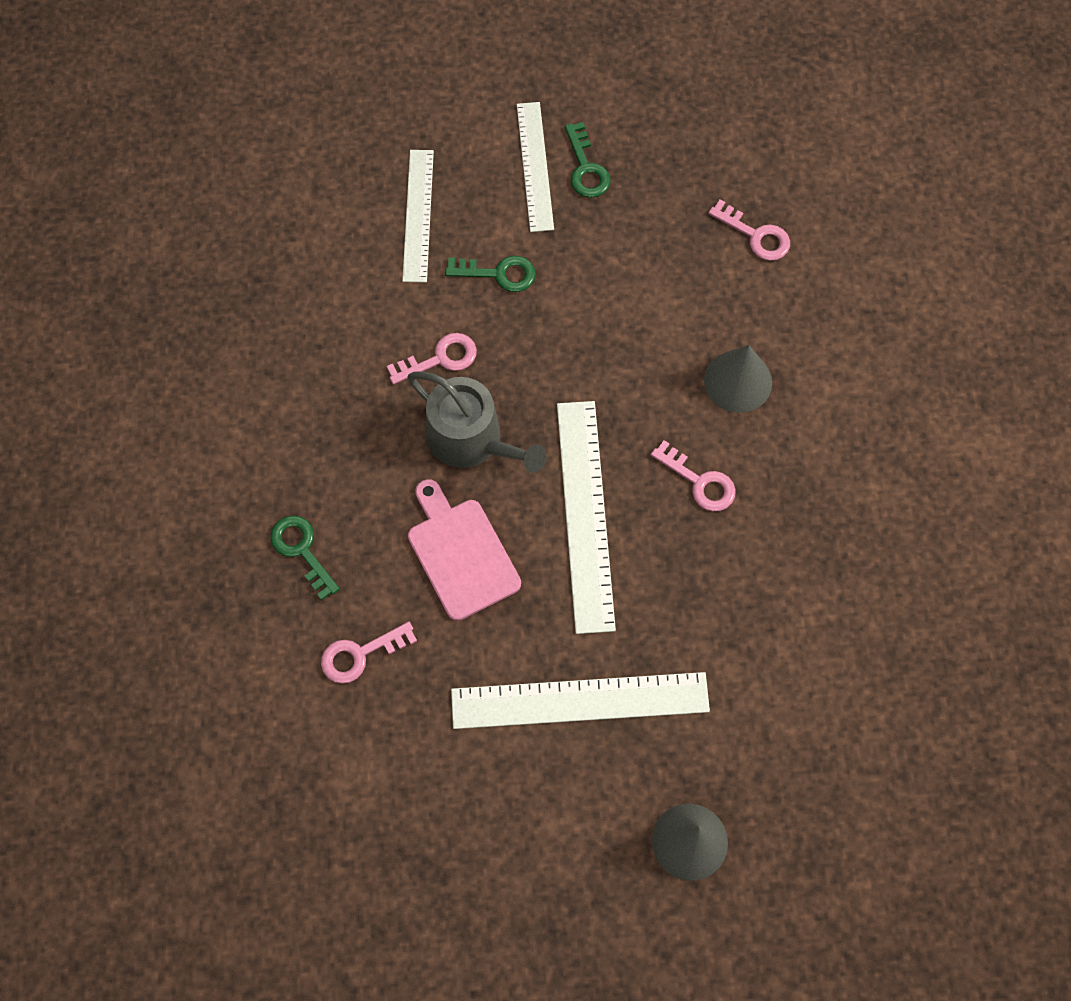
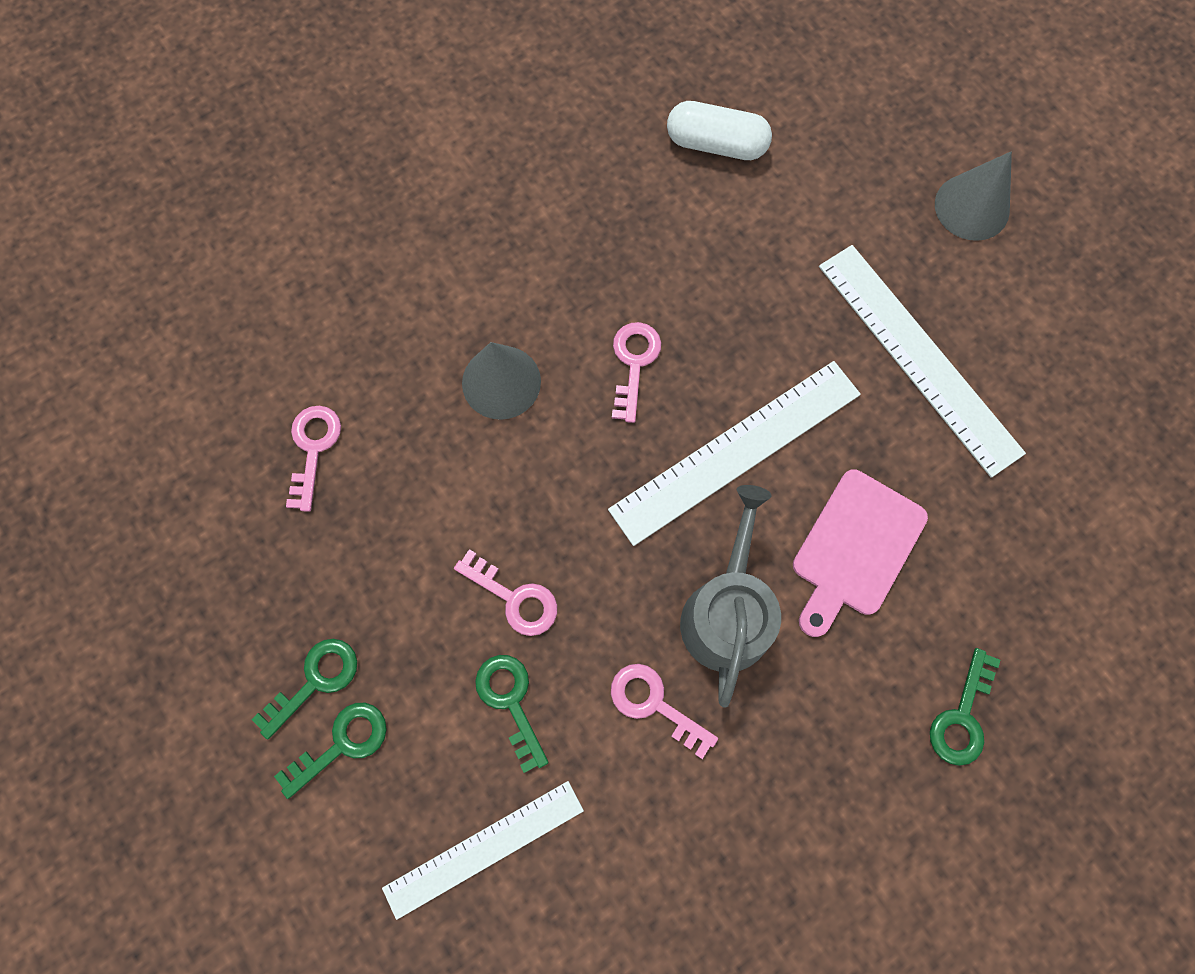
camera: 120 degrees left, 5 degrees up
(360, 654) = (1021, 585): pink key -> pink key (514, 598)
(535, 166) = (342, 744): white ruler -> green key
(868, 660) = (716, 144): none -> white capsule

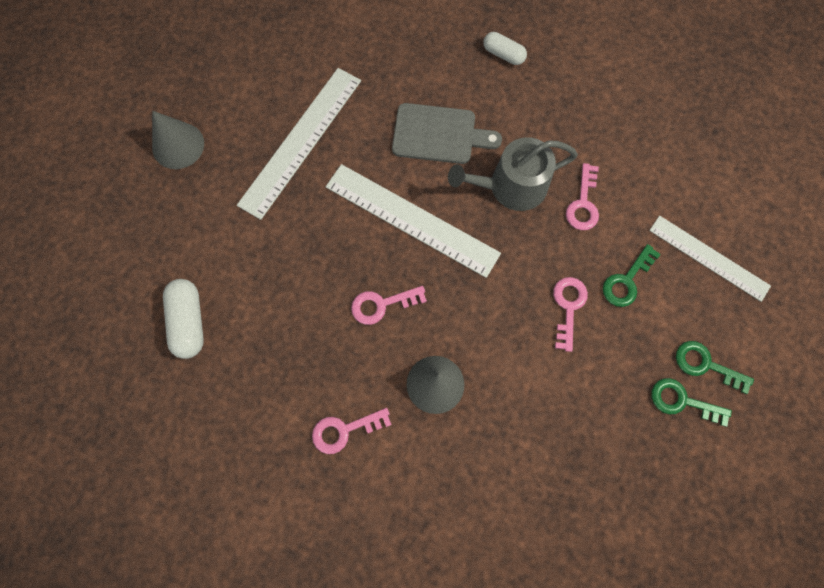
camera: 115 degrees left, 0 degrees up
(313, 449) = (544, 488): pink key -> pink key (344, 430)
(855, 548) = (439, 134): pink cutting board -> grey cutting board
(962, 716) = (503, 54): green key -> white capsule

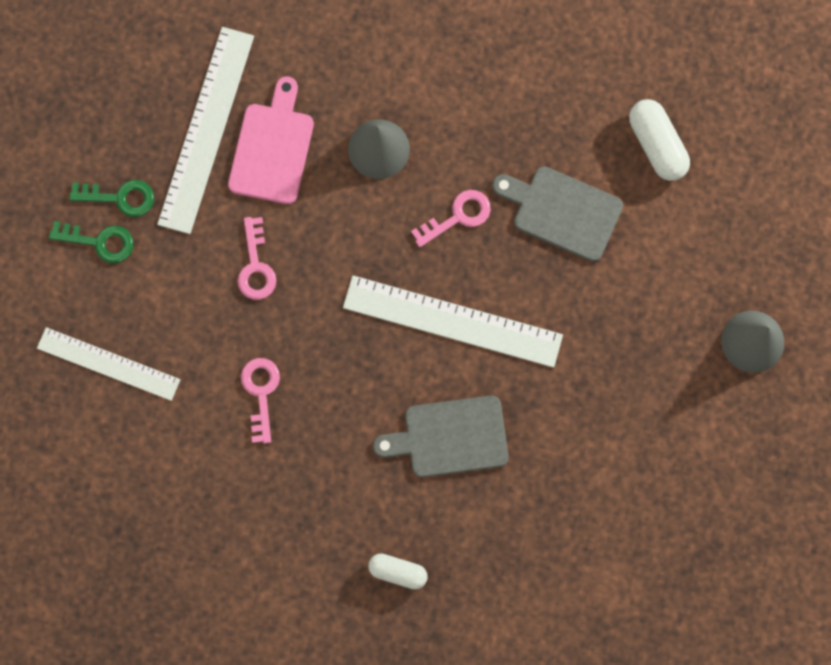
camera: 165 degrees right, 5 degrees up
(291, 285) = (562, 212): none -> grey cutting board
(300, 141) = (611, 384): white ruler -> white ruler (206, 129)
(344, 430) = (458, 81): pink key -> none
(511, 186) = (348, 392): grey watering can -> none
(533, 411) = (272, 148): none -> pink cutting board
(626, 280) = (196, 313): green key -> none

